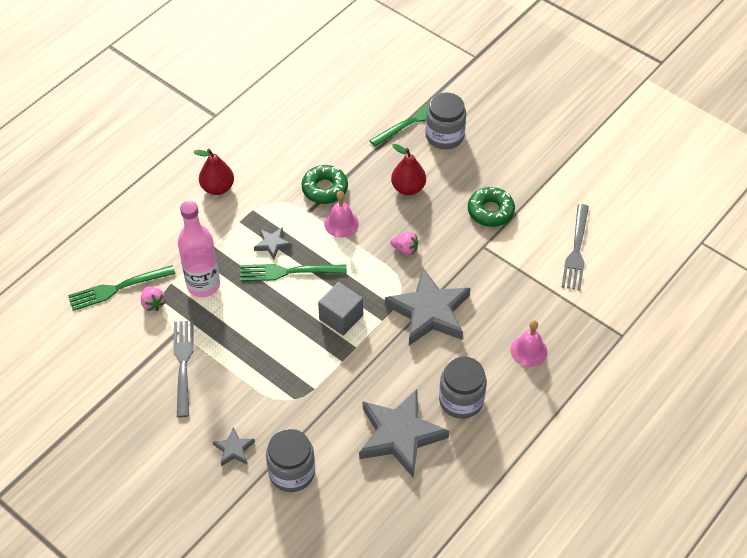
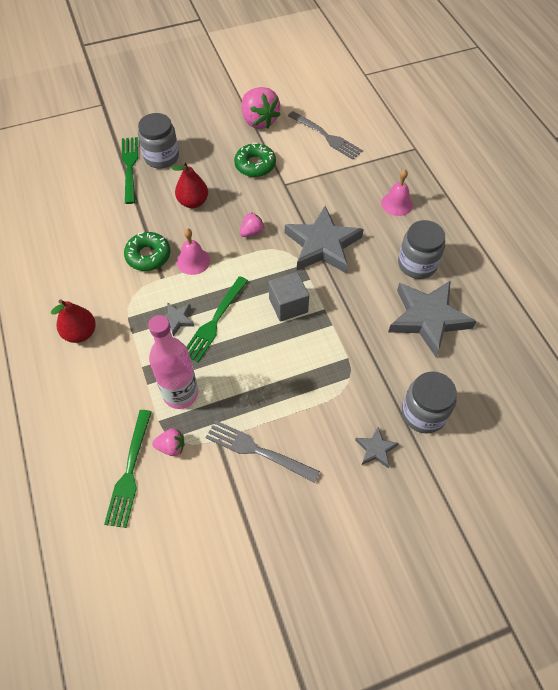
camera: 60 degrees left, 5 degrees up
(553, 185) = (259, 121): none -> pink strawberry

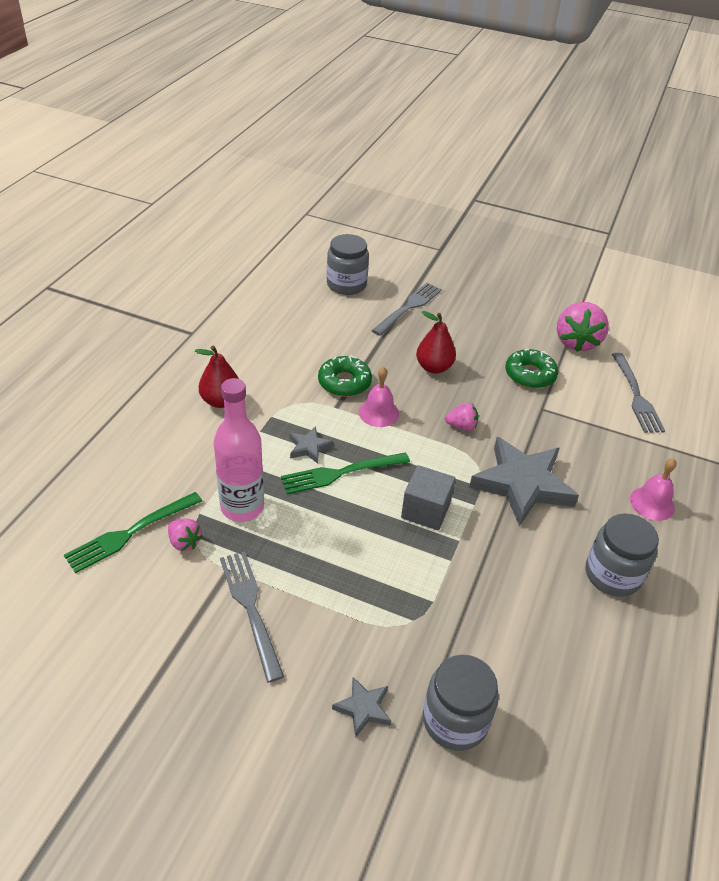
camera: 40 degrees right, 15 degrees down
(130, 167) = (408, 307): green fork -> grey fork
(161, 157) = (446, 316): grey jar -> grey jar (346, 284)
(428, 318) = (566, 635): grey star -> none

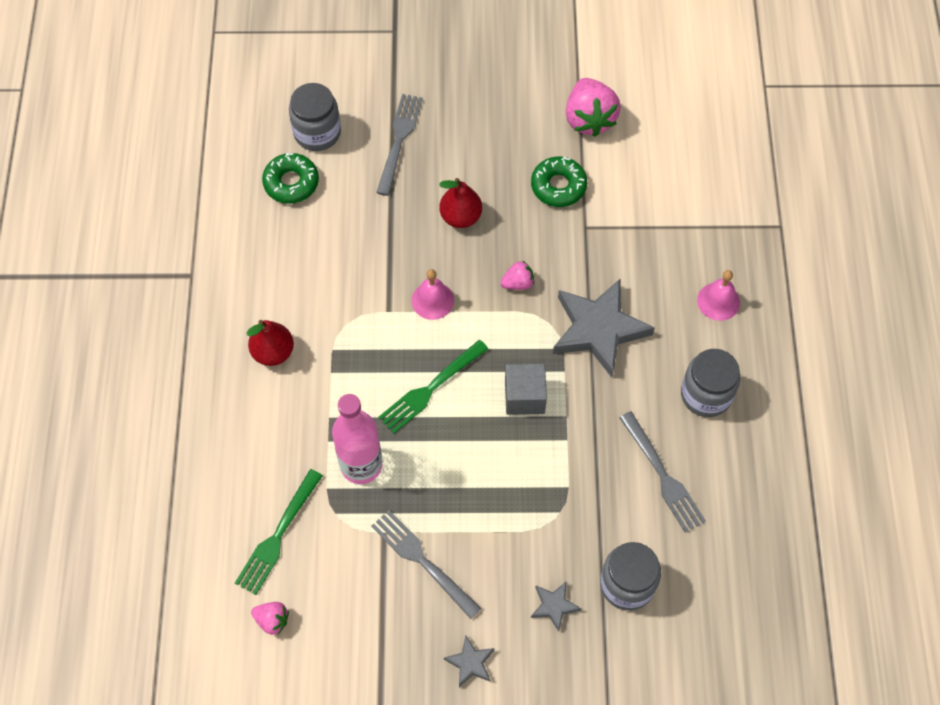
camera: 20 degrees left, 20 degrees up
(184, 542) = (331, 523): pink strawberry -> pink strawberry (272, 620)
(309, 447) = (387, 371): grey star -> grey star (470, 663)
(344, 382) = (381, 275): green donut -> green donut (291, 183)
(636, 396) = (669, 171): grey fork -> grey fork (662, 475)

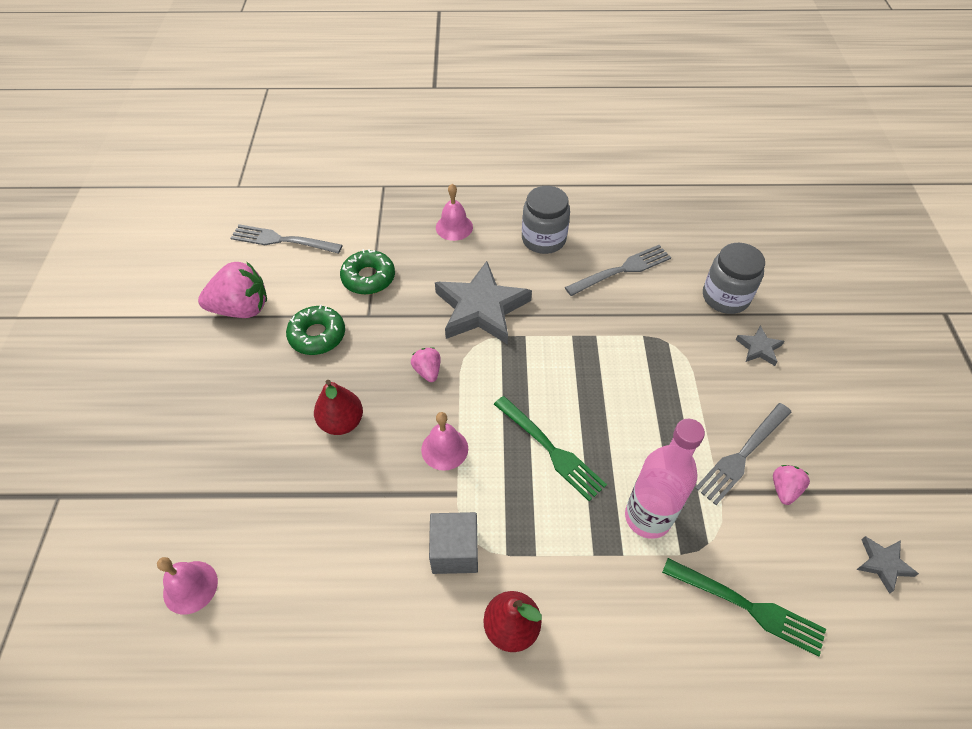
camera: 90 degrees left, 10 degrees down
(272, 620) = (848, 607): pink strawberry -> pink strawberry (784, 489)
(291, 183) = (262, 618): green donut -> green donut (368, 278)
(317, 133) = (190, 587): grey jar -> pink bell
(399, 140) = (226, 487): grey fork -> grey fork (282, 240)
(470, 663) = (832, 413): grey star -> grey star (883, 564)
(524, 397) = (554, 367): grey cube -> grey cube (455, 551)

